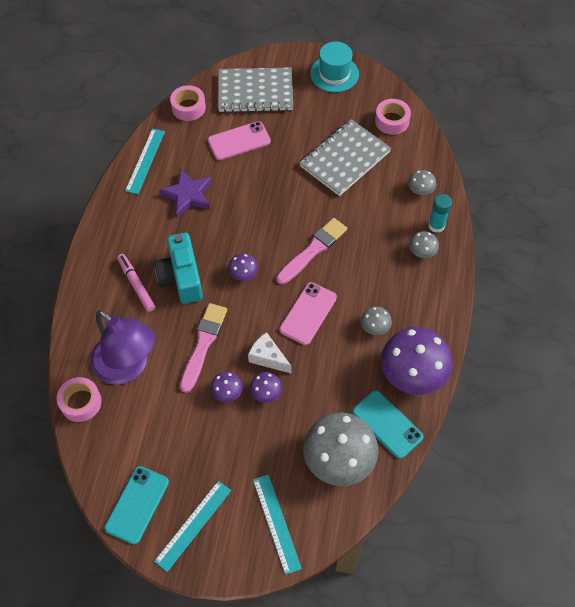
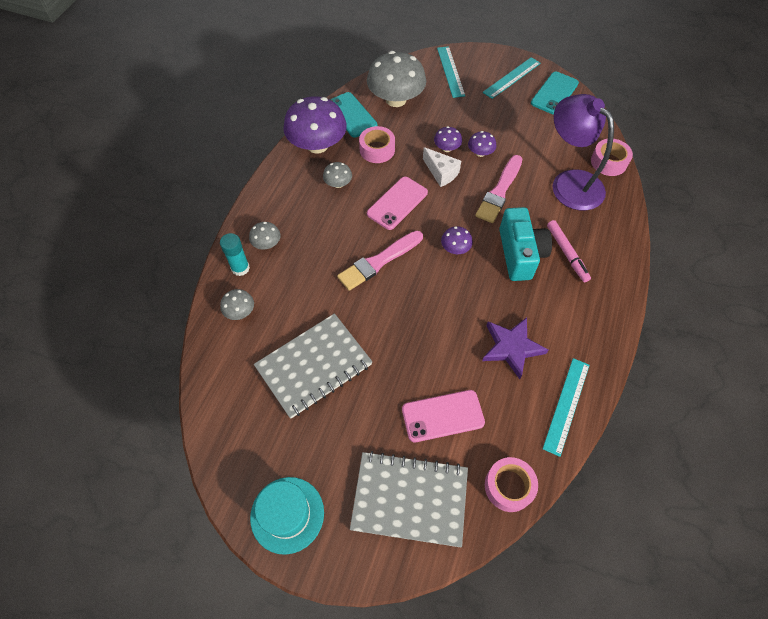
camera: 170 degrees left, 0 degrees up
(392, 121) = (236, 414): pink tape -> pink tape (377, 150)

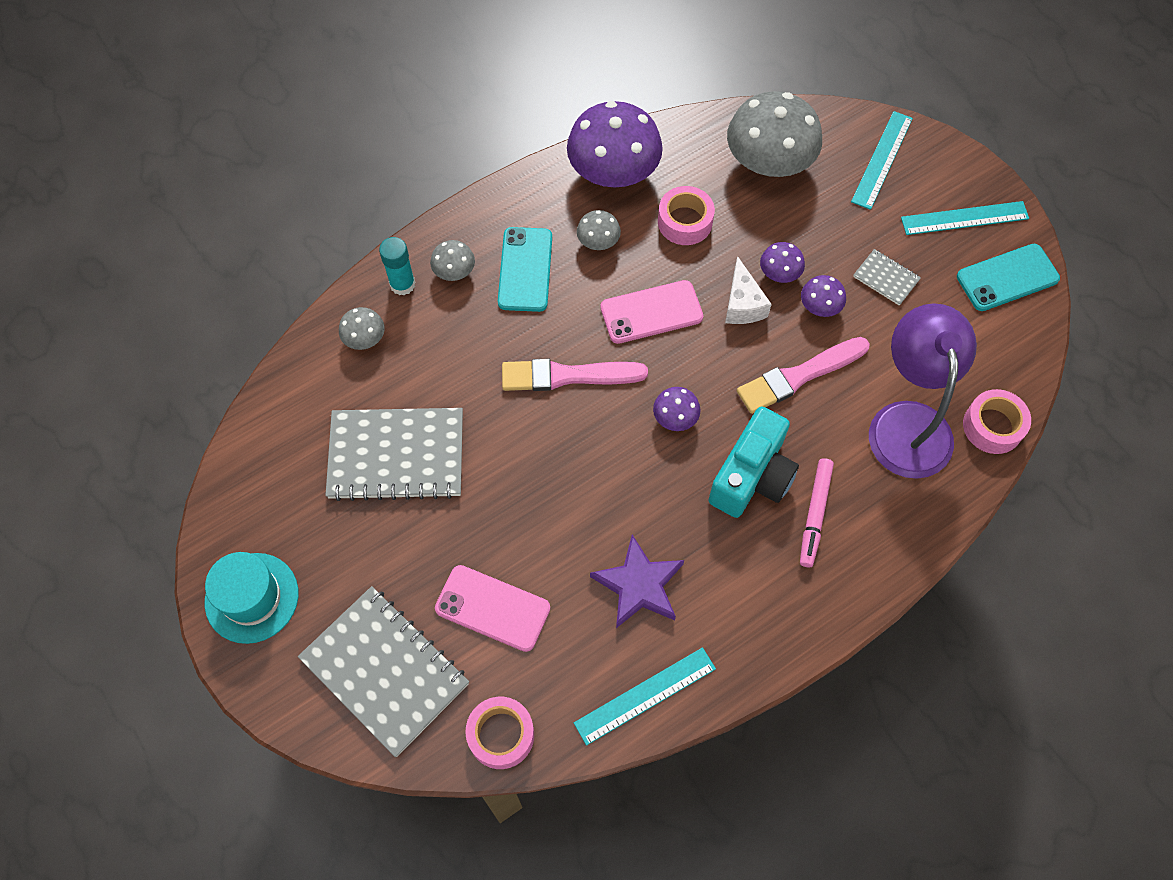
camera: 35 degrees right, 5 degrees up
(351, 115) = (690, 151): turquoise phone -> turquoise phone (525, 269)
(500, 123) = (886, 278): none -> grey notebook

